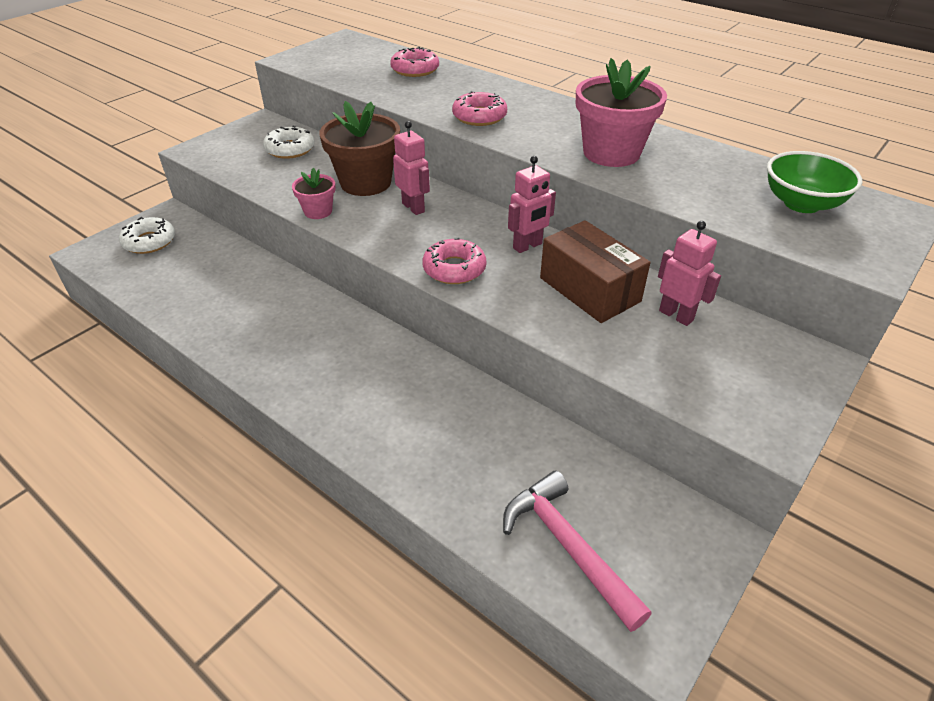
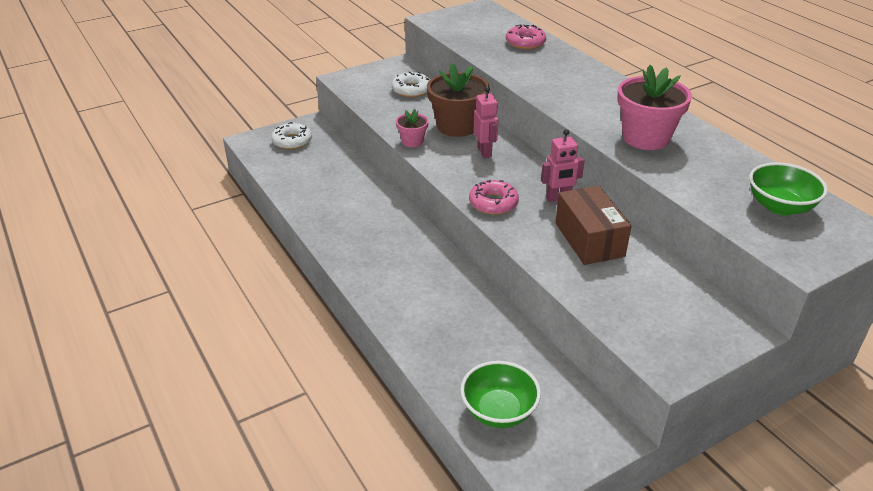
camera: 20 degrees right, 5 degrees down
(479, 116) = (556, 90): pink donut -> none
(568, 547) = (499, 411): pink hammer -> green bowl
(676, 315) = (647, 272): pink robot -> none

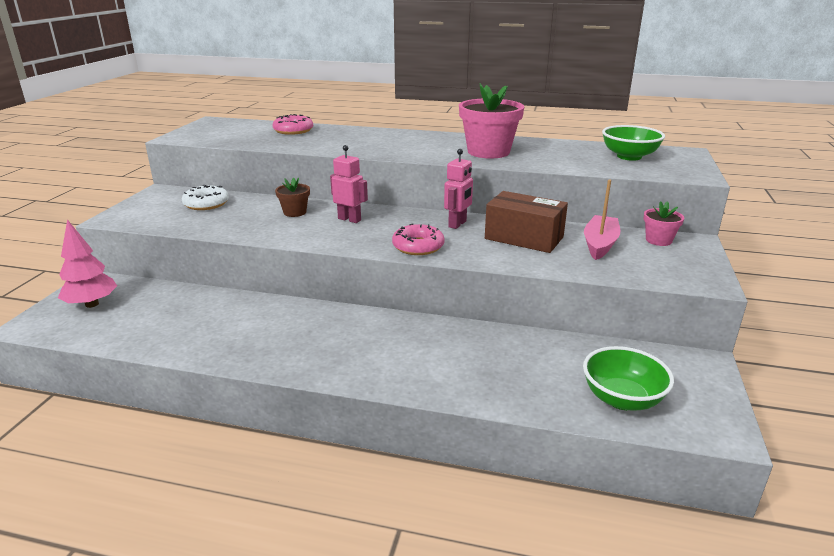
camera: 45 degrees left, 10 degrees down
(292, 141) = (92, 304): white donut -> pink tree
(412, 141) = (272, 235): pink flower pot -> pink flower pot (658, 240)
(457, 126) = (295, 212): brown flower pot -> brown flower pot, size x0.52
(644, 281) = (600, 244): none -> pink boat

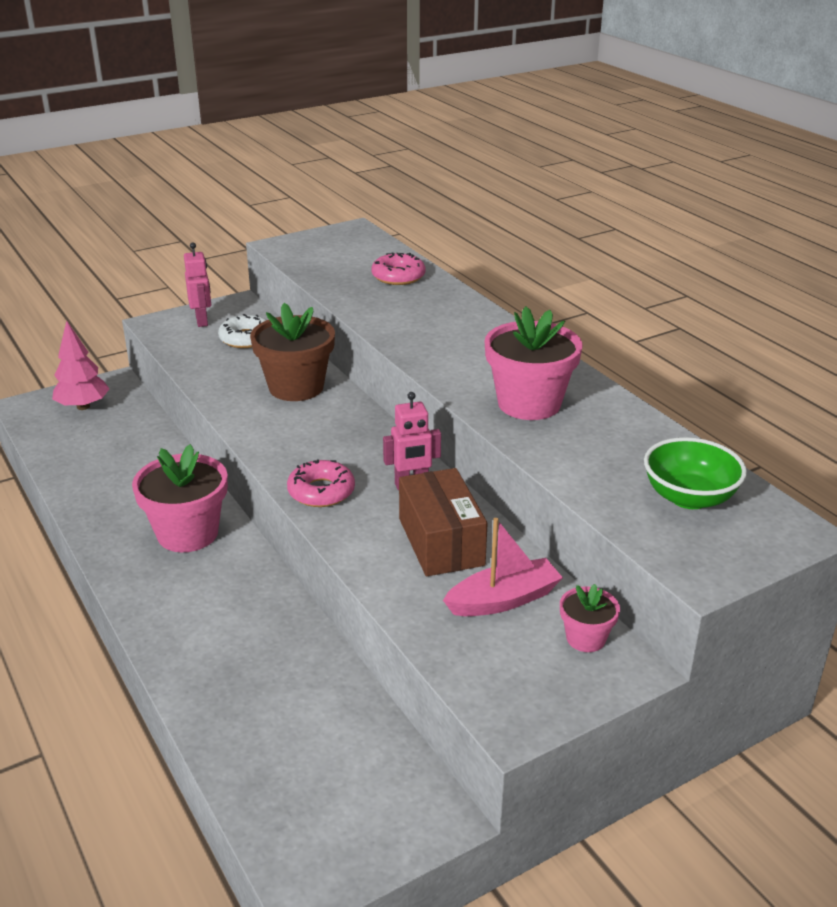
camera: 45 degrees right, 5 degrees up
(295, 212) = (296, 387): brown flower pot -> brown flower pot, size x1.93
(322, 328) = (188, 533): none -> pink flower pot
(349, 219) = (325, 422): pink robot -> pink robot (202, 321)
(622, 399) = (286, 781): green bowl -> none

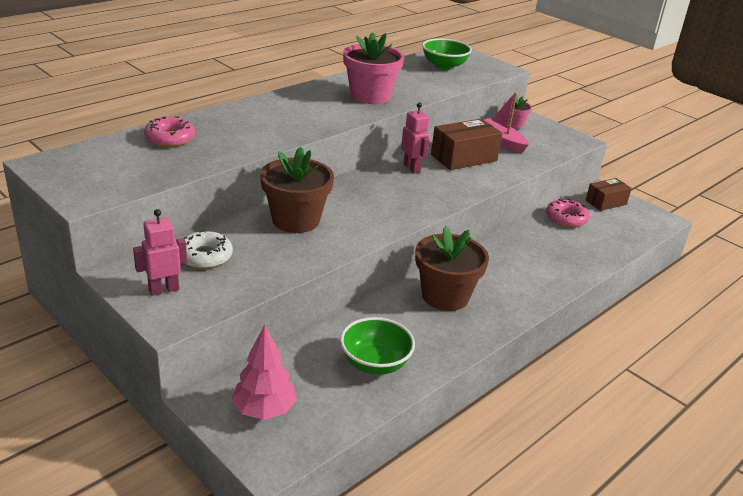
camera: 105 degrees left, 0 degrees up
(103, 468) = (375, 363): none -> green bowl
(188, 533) = (445, 296): pink flower pot -> brown flower pot
(321, 491) = (435, 197): pink donut -> pink donut (566, 218)
(389, 803) = (606, 202): none -> brown box

